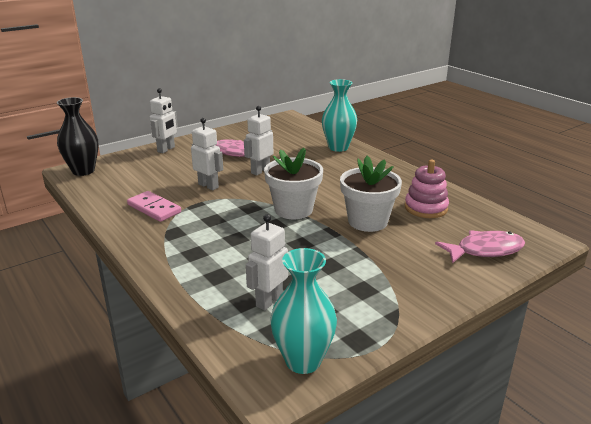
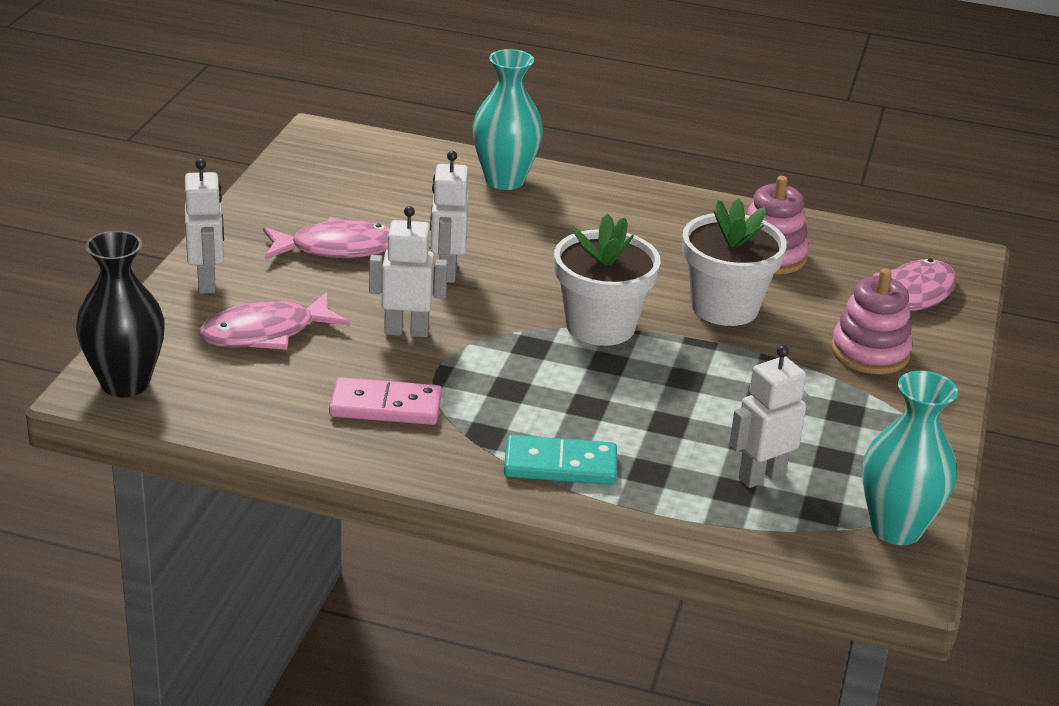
camera: 40 degrees left, 5 degrees up
(157, 170) = (266, 333): none -> pink fish
(183, 257) = (560, 465): none -> turquoise domino
(269, 301) = (761, 476): white robot -> white robot turned 60 degrees clockwise
(420, 267) = (869, 352): none -> pink stacking toy

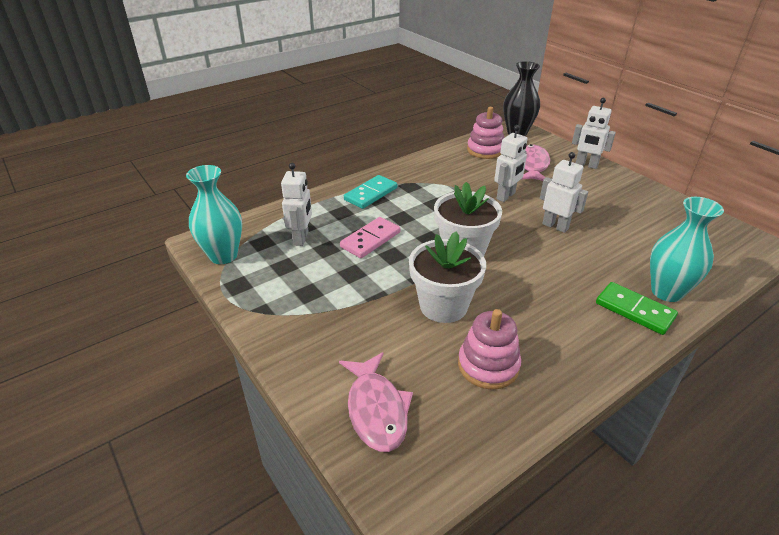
camera: 130 degrees right, 5 degrees up
(337, 248) = (601, 204): pink fish -> none
(386, 406) = (452, 173): pink domino -> pink domino (370, 240)
(565, 194) = (634, 310): none -> green domino
(869, 352) = (343, 339): pink stacking toy -> pink stacking toy (485, 150)

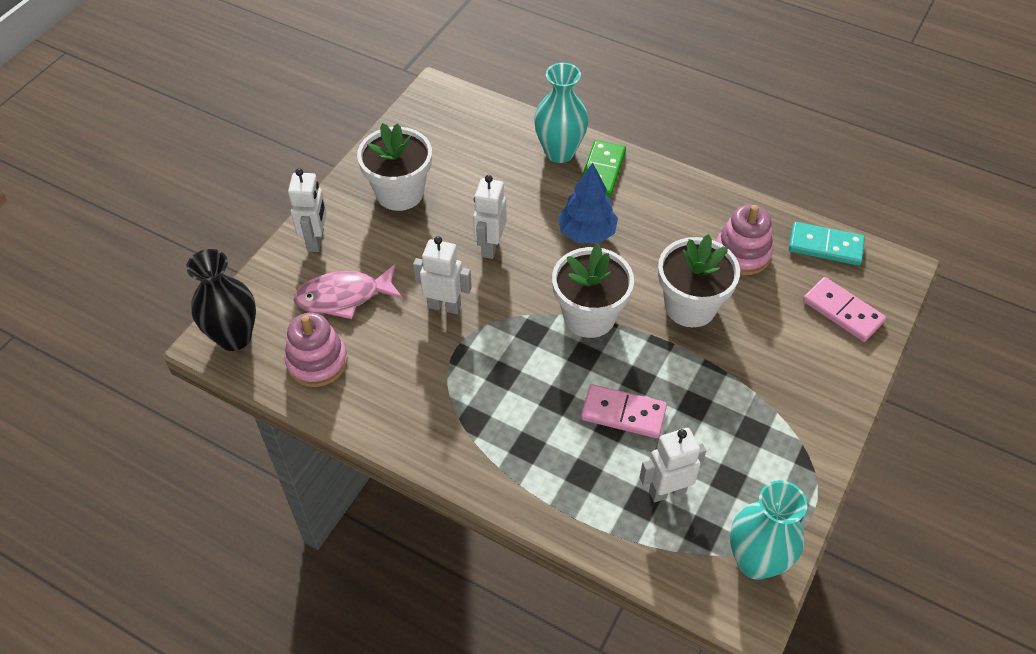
camera: 115 degrees left, 15 degrees up
(371, 194) = (519, 459): turquoise domino -> turquoise domino (825, 246)
(376, 409) = (842, 311): pink fish -> pink domino
(553, 276) = (586, 233): none -> blue tree
(626, 202) = (400, 193): none -> white flower pot

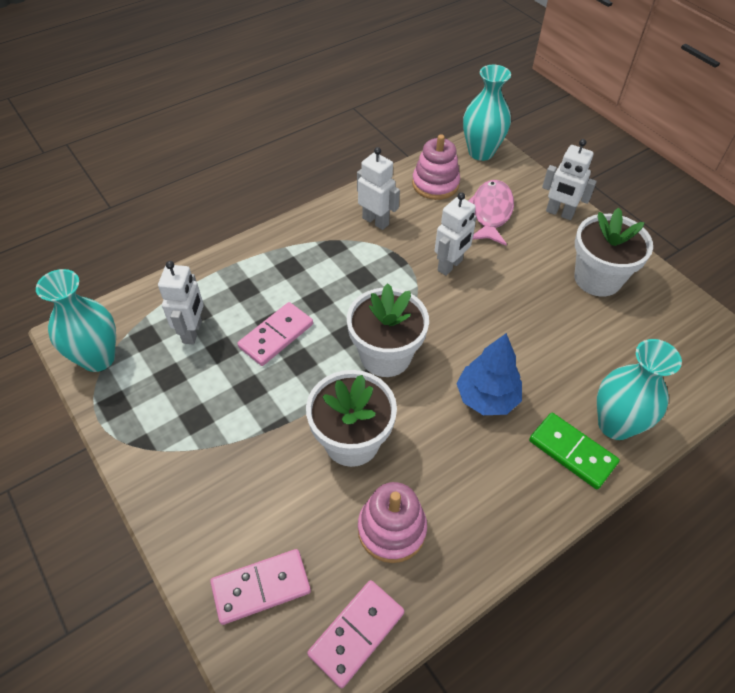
camera: 115 degrees right, 0 degrees up
(234, 337) = (481, 152): black vase -> turquoise vase
(490, 247) = (502, 317): white robot -> white robot (375, 221)
(825, 246) = (356, 633): turquoise domino -> pink domino

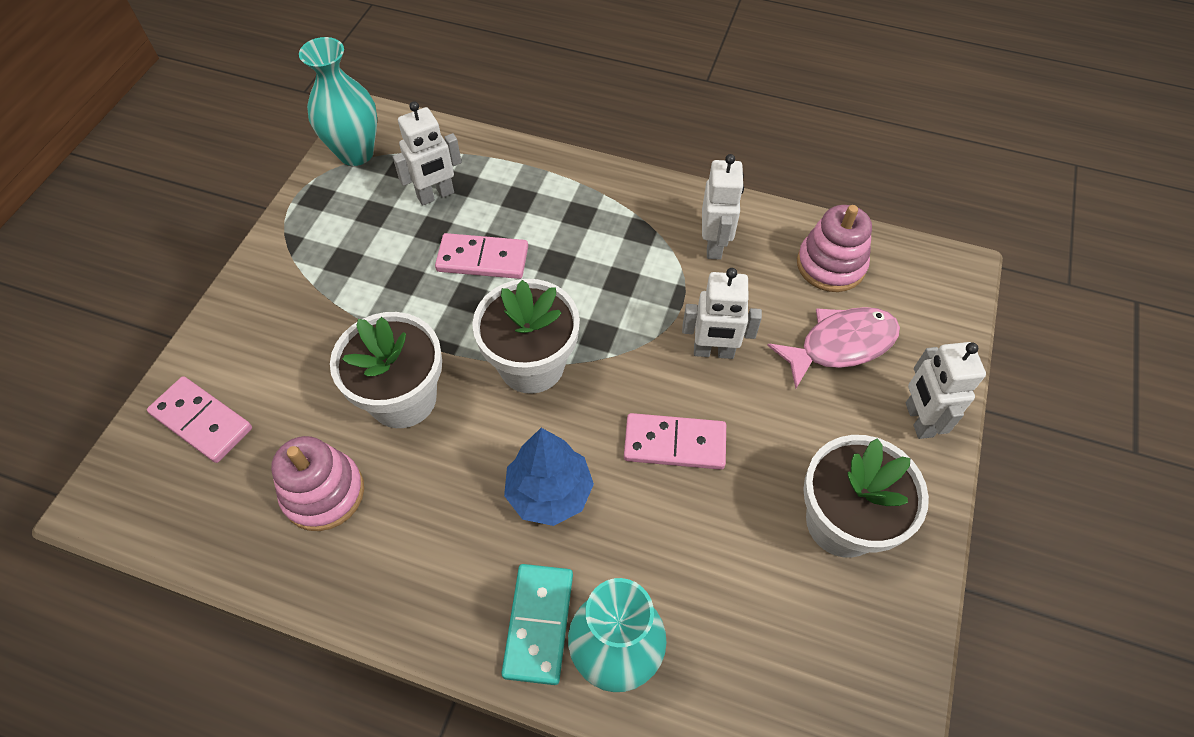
camera: 55 degrees right, 5 degrees up
(356, 633) = (197, 527): pink domino -> pink domino (674, 444)
(481, 152) = (937, 278): turquoise vase -> none
(572, 452) = (539, 624): green domino -> turquoise domino

